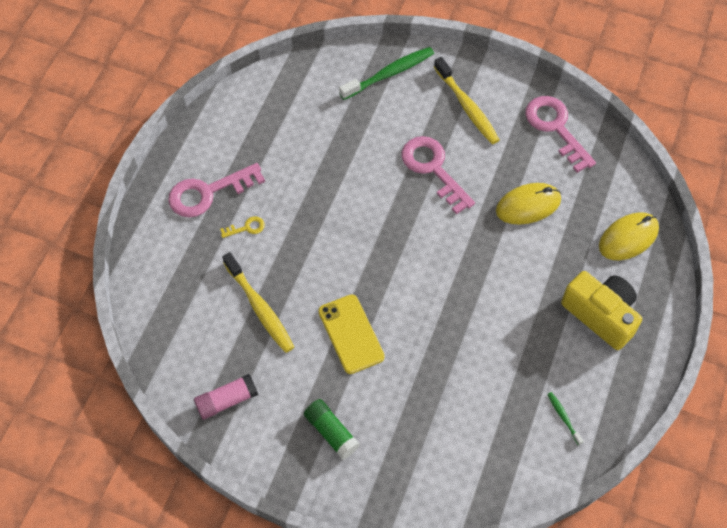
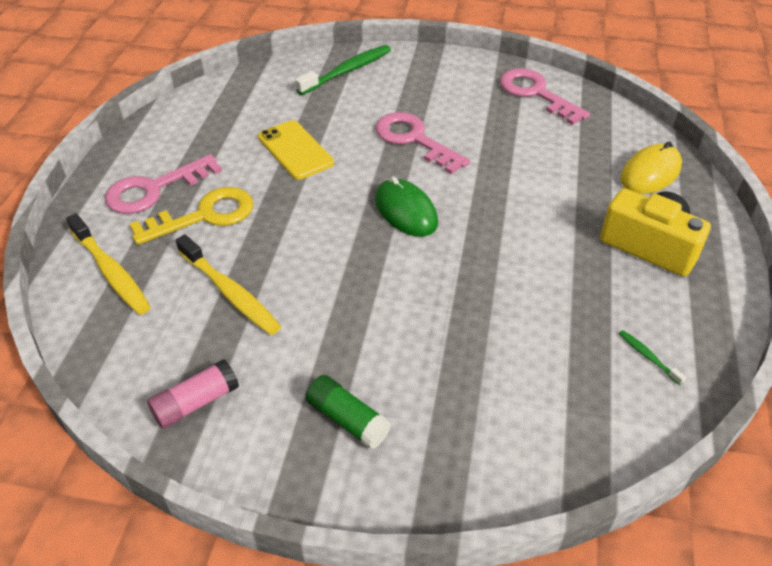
camera: 10 degrees left, 15 degrees down
(246, 228) = (204, 216): yellow key -> yellow key, size x2.24
(351, 334) = (352, 304): yellow phone -> yellow phone (295, 150)
(410, 248) = (406, 211): none -> green mouse
(467, 107) = (437, 87): yellow toothbrush -> yellow toothbrush (111, 272)
(528, 205) = (529, 158): yellow mouse -> none

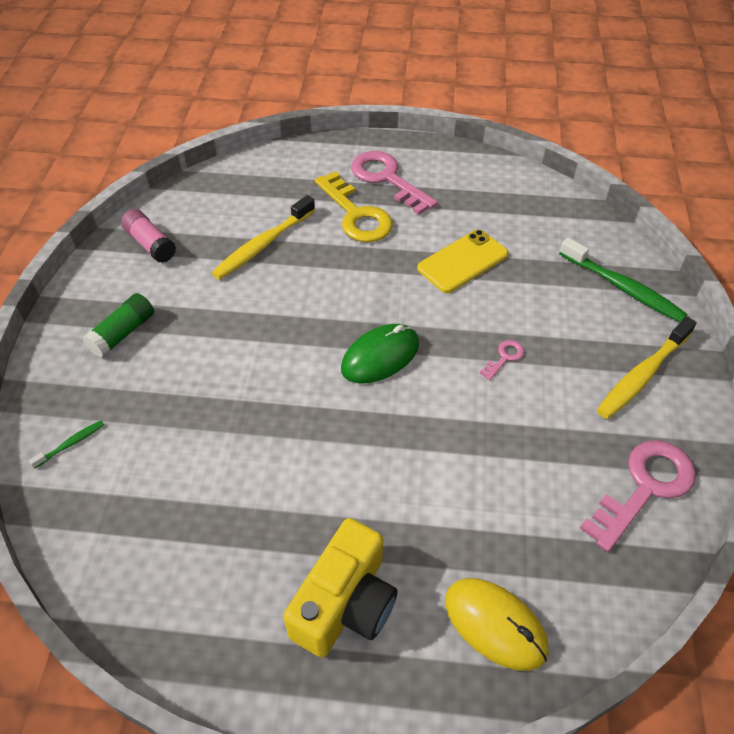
camera: 85 degrees right, 5 degrees up
(111, 272) = (285, 175): yellow toothbrush -> yellow toothbrush (642, 375)
(414, 140) = (504, 357): pink key -> pink key, size x0.45
(648, 357) = (170, 578): green toothbrush -> green toothbrush (71, 444)

